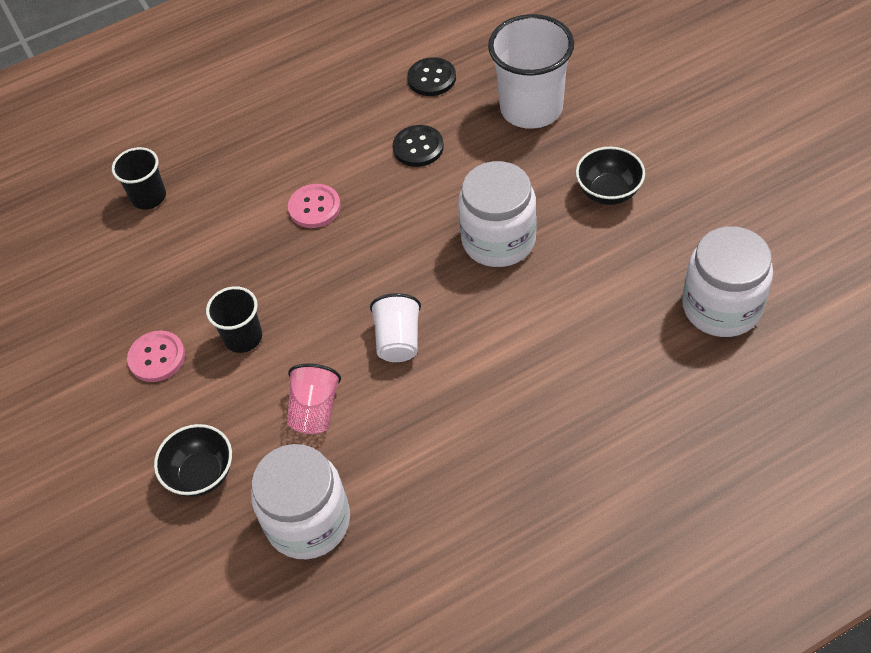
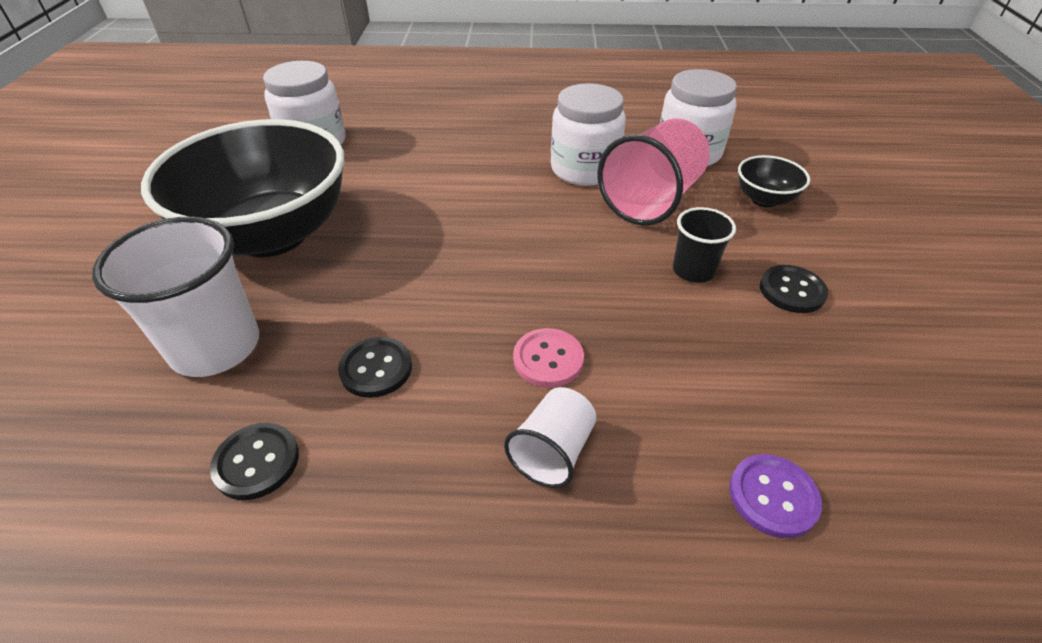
camera: 155 degrees left, 10 degrees down
(149, 197) = (773, 496): black cup -> purple button
(157, 357) = (792, 291): pink button -> black button
(315, 410) = (651, 200): pink cup -> pink cup, size x1.81
(398, 340) = (552, 213): white cup -> white cup (553, 451)
(498, 240) = (402, 242): white jar -> white jar (584, 169)
(608, 192) = (272, 235): black bowl -> black bowl, size x2.43

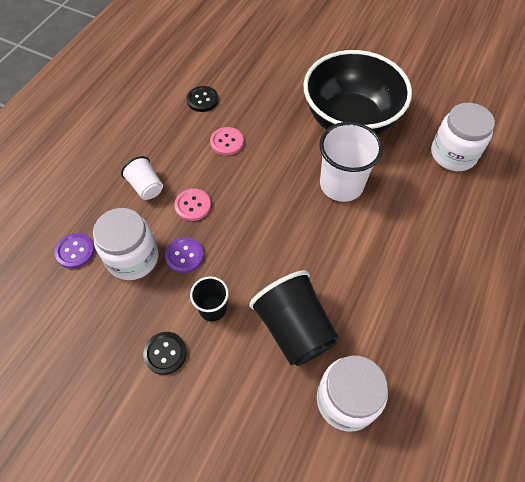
camera: 115 degrees right, 15 degrees up
(216, 347) = (272, 93): white cup -> white cup (341, 185)
(376, 368) = (227, 142): black button -> pink button
(584, 169) = (353, 304): white jar -> white jar (133, 258)
(645, 330) = (184, 255): none -> purple button
(651, 200) = (294, 328): pink cup -> black cup
(764, 199) = (257, 412): black bowl -> none

